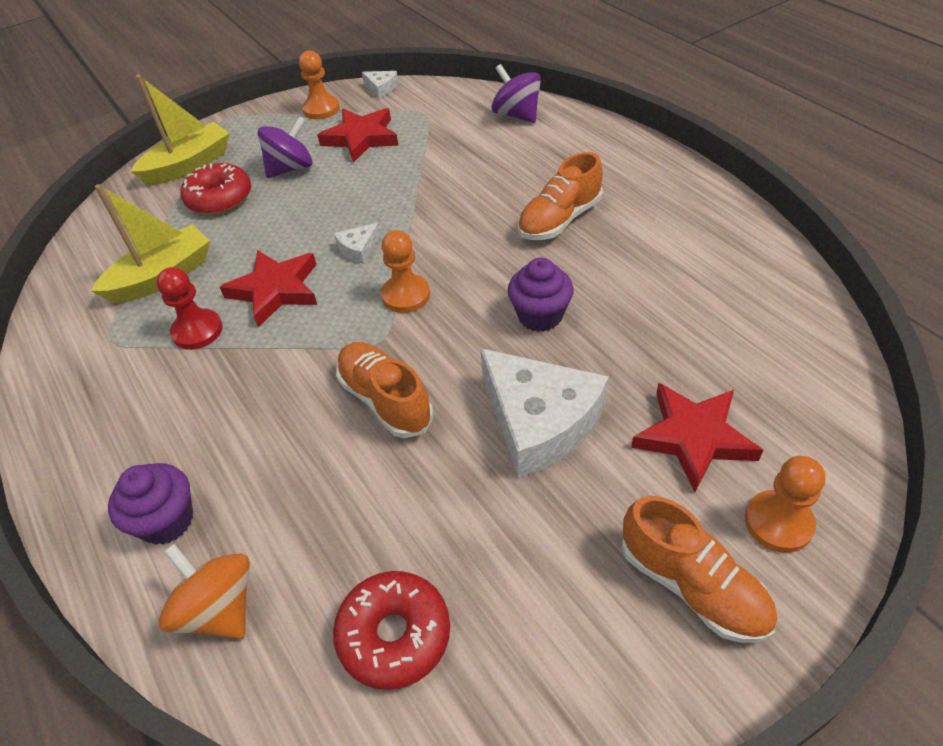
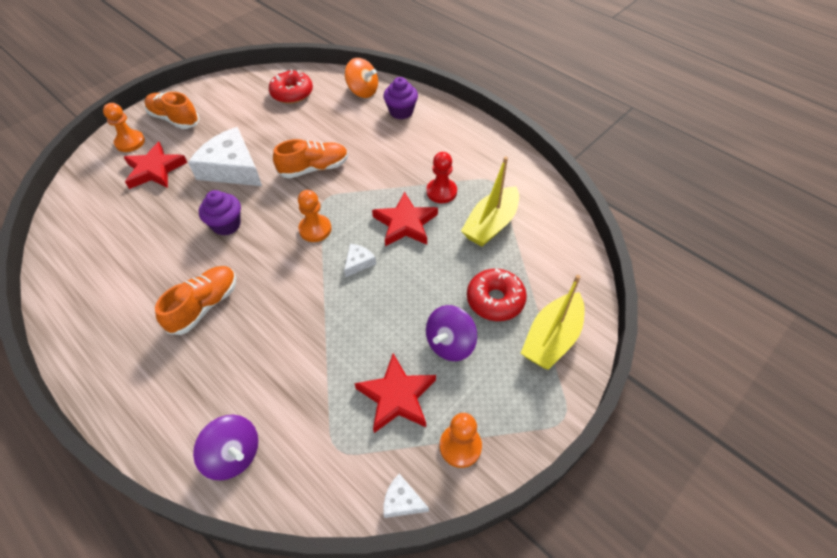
camera: 165 degrees right, 5 degrees up
(385, 400) = (314, 168): orange shoe -> orange shoe turned 60 degrees counterclockwise

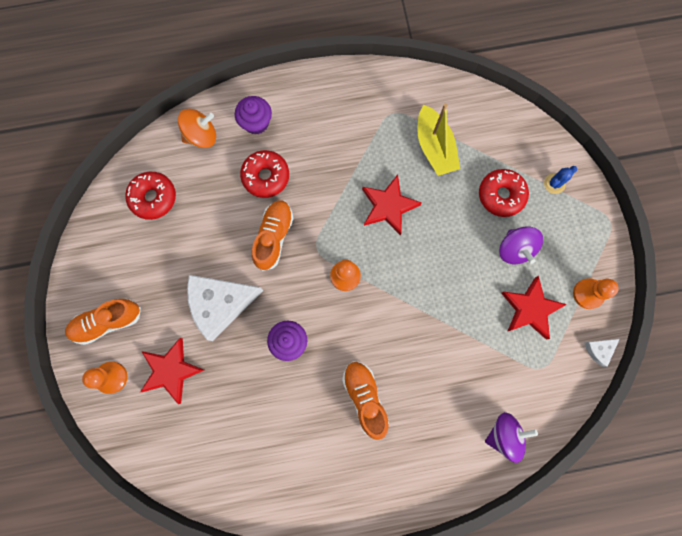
camera: 55 degrees left, 25 degrees up
(358, 262) = (402, 264): white cheese -> none
(362, 138) = (266, 176): none -> red donut
(441, 192) = (375, 158): red pawn -> none
(551, 338) = (554, 183): yellow boat -> blue cactus

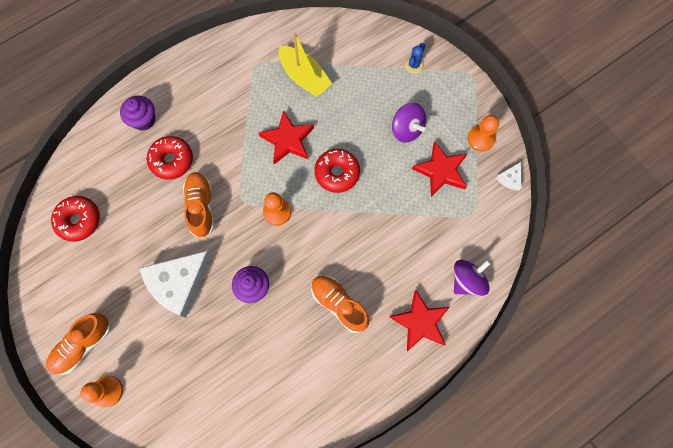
camera: 25 degrees left, 5 degrees down
(171, 371) = (160, 360): red star -> red star (420, 322)
(201, 136) = (99, 150): orange spinning top -> none
(501, 195) = (376, 92): red donut -> red donut (337, 173)

